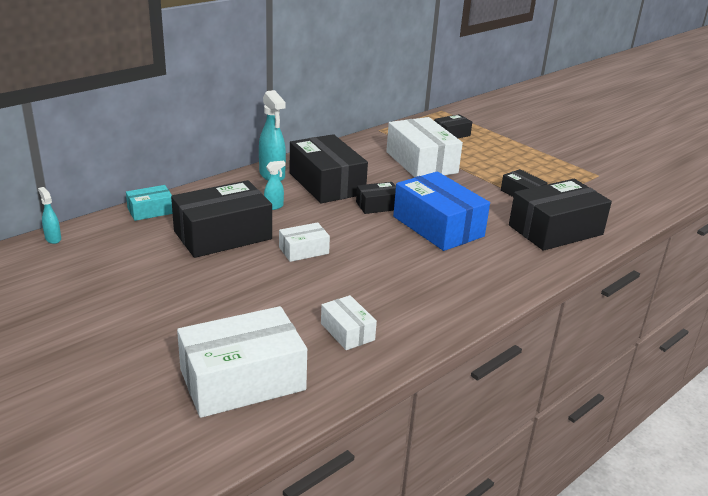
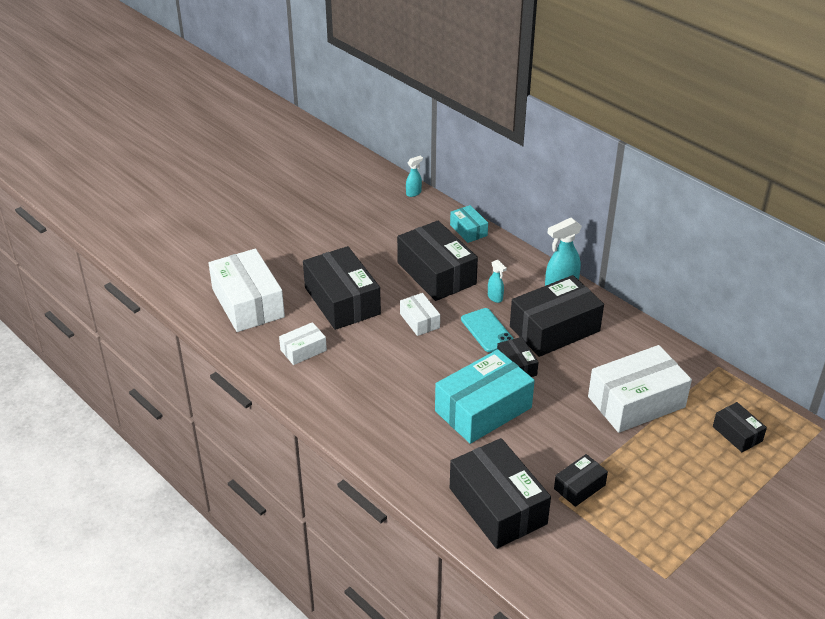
camera: 90 degrees right, 10 degrees up
(256, 300) = (342, 301): none -> black box
(325, 215) = (487, 330): none -> turquoise phone
(438, 226) = (483, 409): blue box -> turquoise box

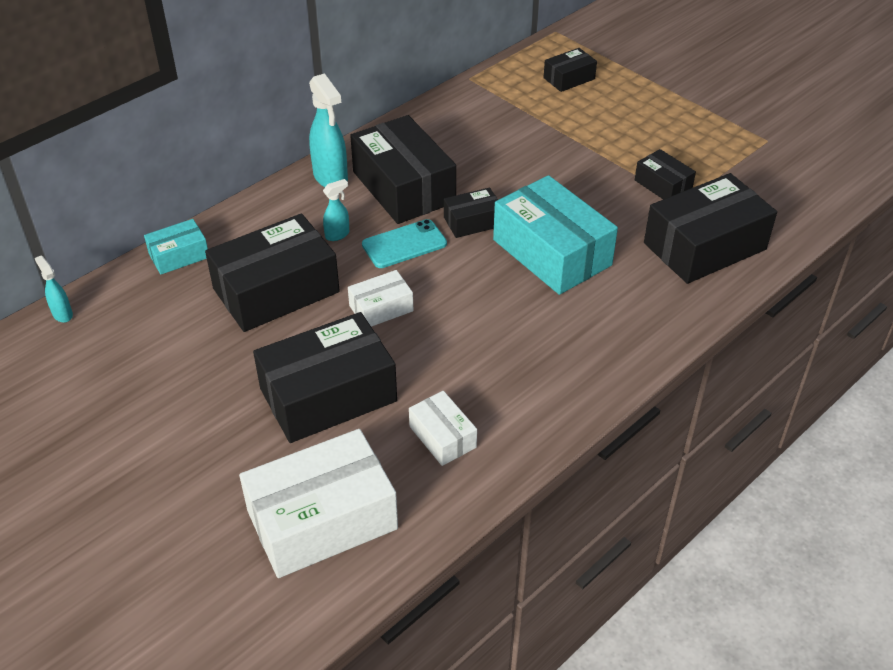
camera: 90 degrees left, 5 degrees up
(636, 402) = (528, 136): white box -> none

